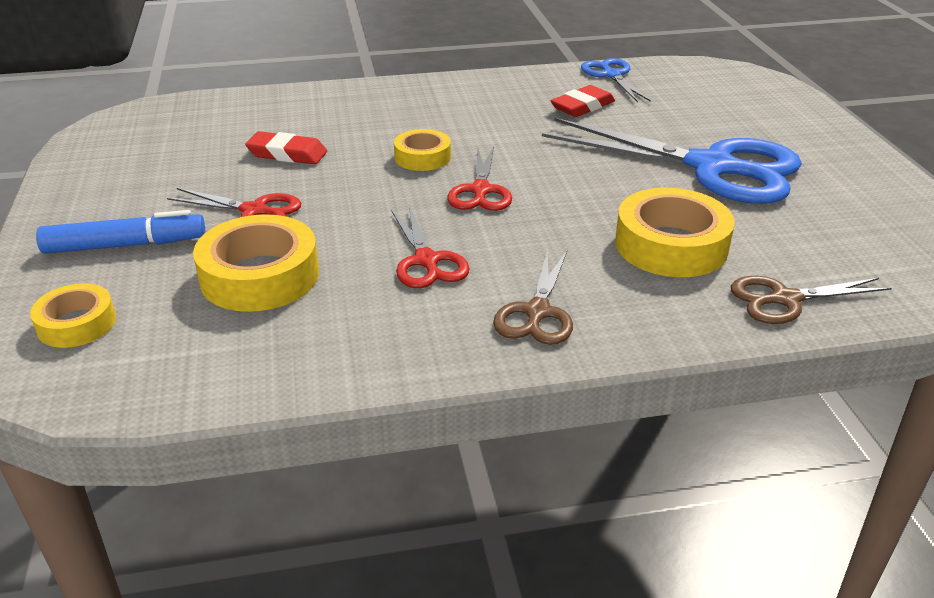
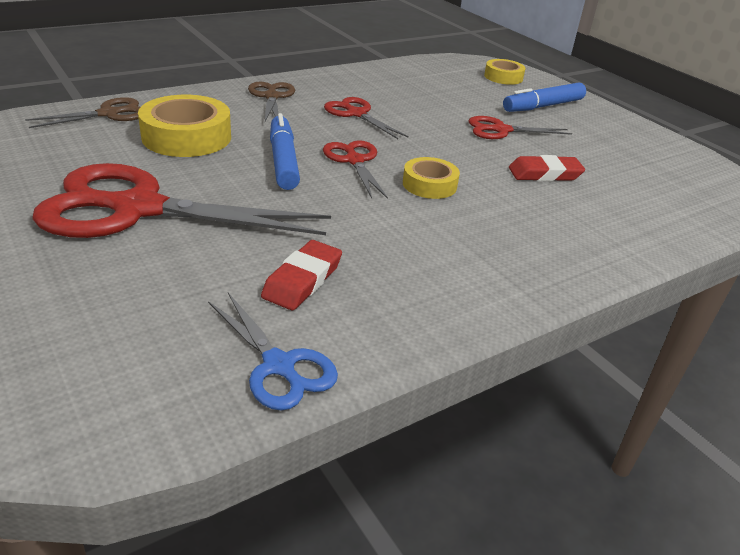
camera: 155 degrees right, 0 degrees up
(260, 276) = (445, 99): yellow tape -> none
(560, 199) = (283, 161): none -> blue marker
(711, 167) = (138, 209): blue scissors -> red scissors

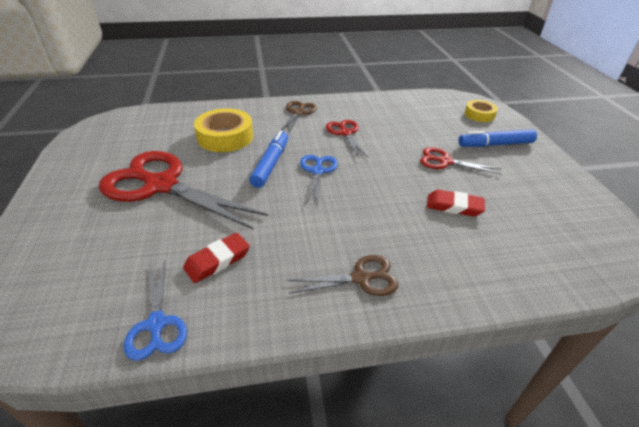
camera: 25 degrees right, 5 degrees up
(108, 114) = (193, 114): brown scissors -> brown scissors (361, 278)
(354, 161) = (317, 171): red scissors -> blue scissors
(429, 185) = (357, 200): yellow tape -> none

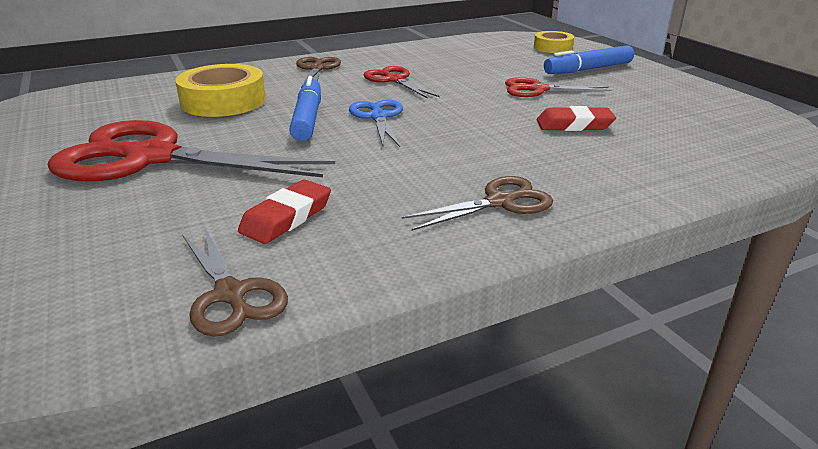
camera: 15 degrees left, 10 degrees down
(157, 324) = (230, 294): blue scissors -> brown scissors

